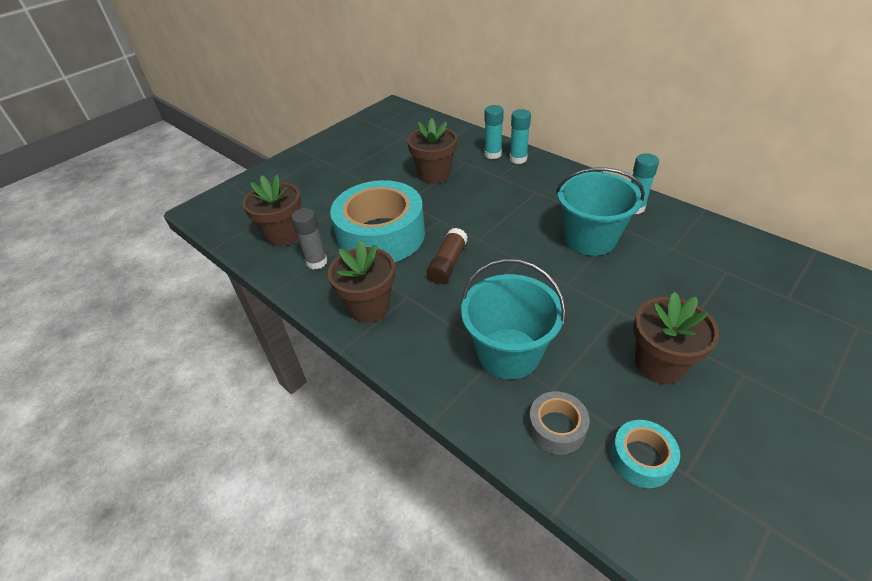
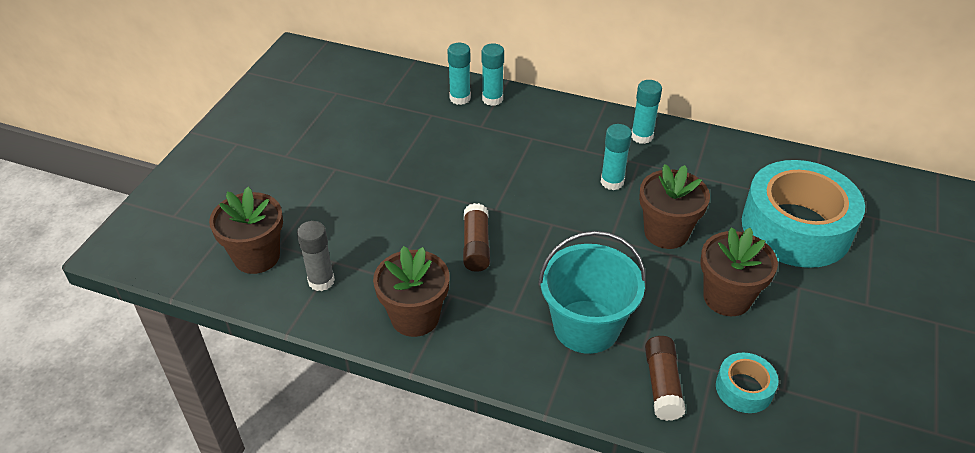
camera: 25 degrees left, 0 degrees up
(381, 235) = (380, 229): turquoise tape -> turquoise tape (796, 227)
(434, 174) = (403, 138): brown flower pot -> brown flower pot (666, 233)
(556, 428) = (662, 385): grey tape -> brown glue stick
(590, 238) = (612, 182): turquoise bucket -> turquoise glue stick

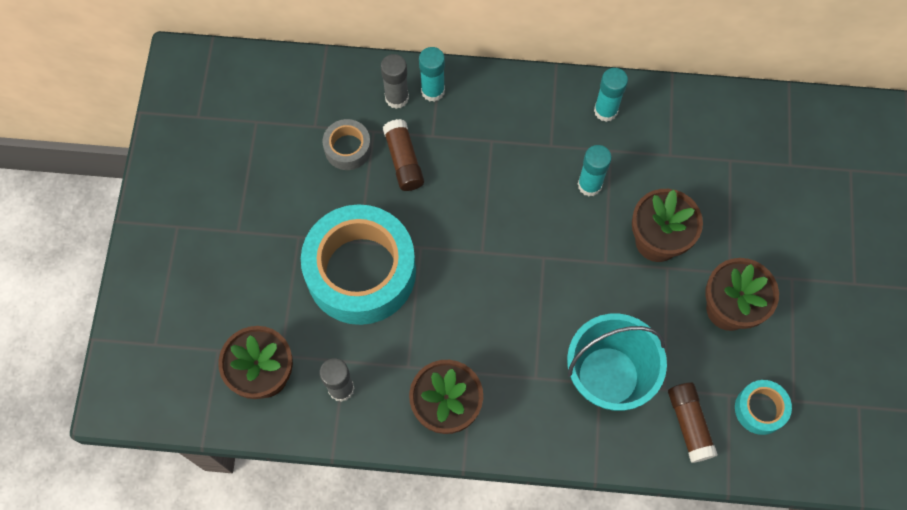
camera: 15 degrees left, 25 degrees up
(404, 121) = (348, 148): none -> grey tape
(460, 98) = (397, 98): turquoise glue stick -> grey glue stick
(476, 246) = (477, 305): brown glue stick -> brown glue stick (403, 161)
(796, 227) = (779, 202): turquoise tape -> turquoise tape (361, 271)

